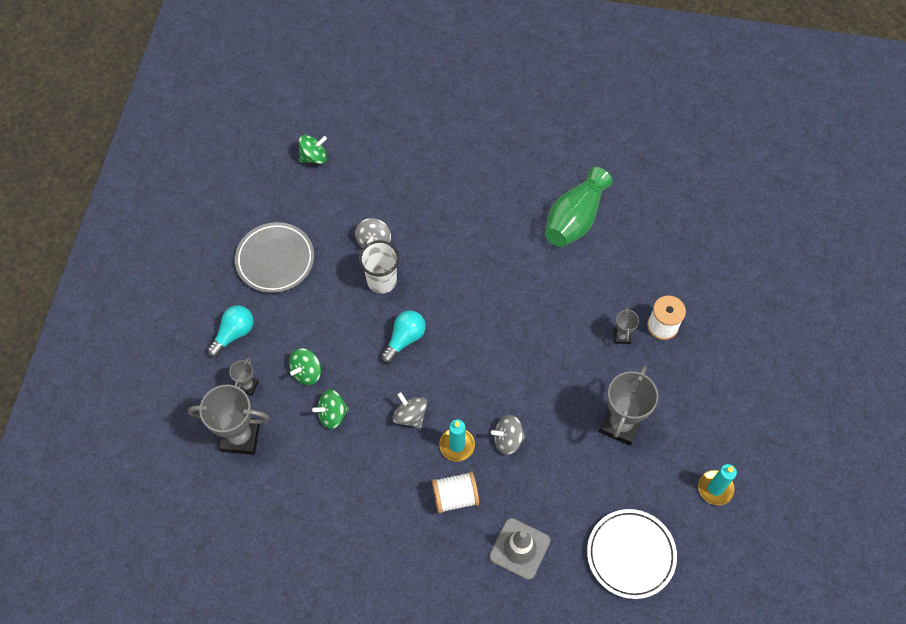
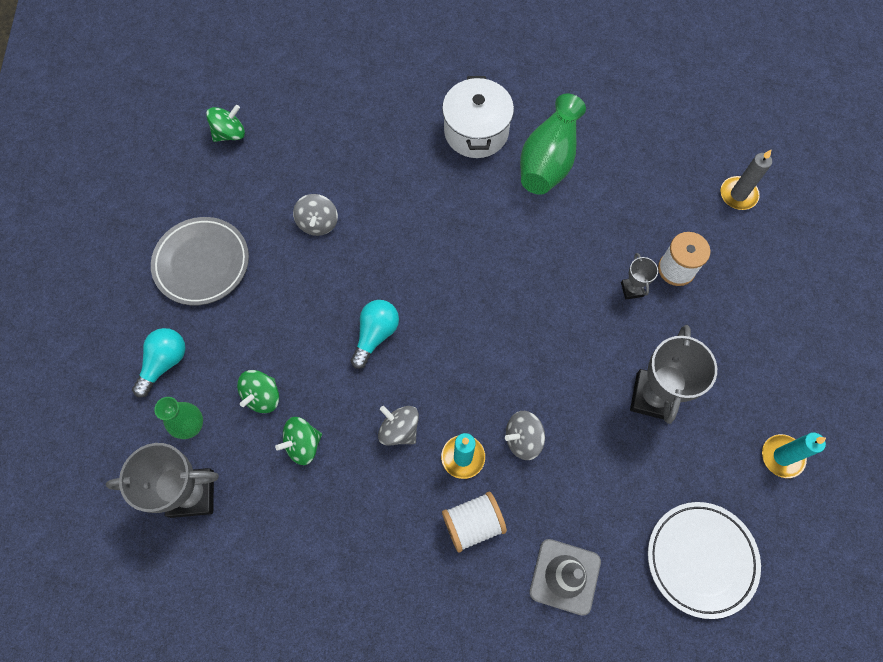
camera: 10 degrees left, 5 degrees up
(248, 386) = (192, 426): grey trophy -> green vase
(382, 281) = (335, 268): white cup -> none
(518, 186) = (476, 131): none -> white pot
(729, 273) = (738, 194): none -> grey candle

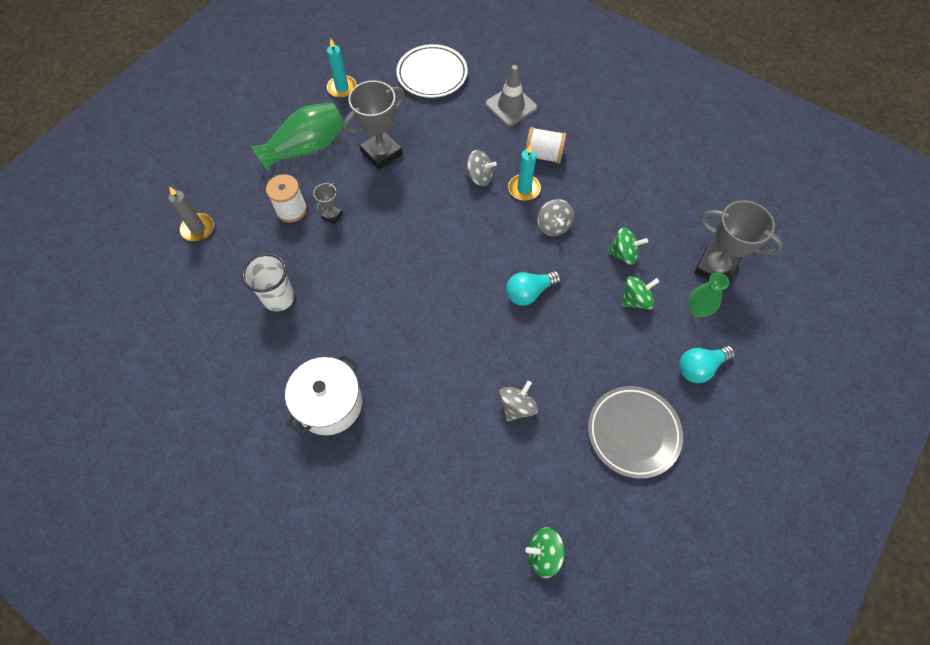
camera: 145 degrees left, 5 degrees down
(548, 160) = (297, 340): green vase -> green vase (306, 148)
(600, 183) = (279, 298): none -> white cup

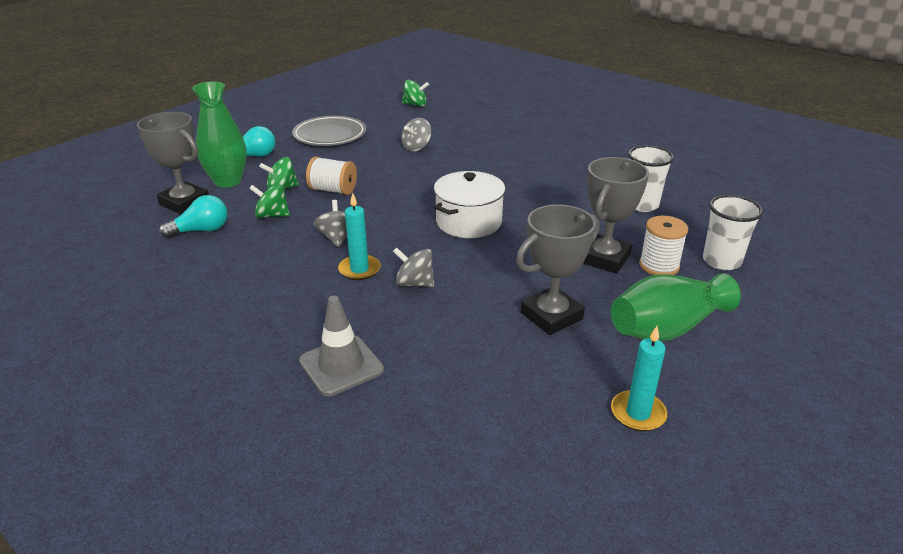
camera: 175 degrees left, 30 degrees down
(198, 229) = (768, 256): grey candle -> none
(239, 219) = (721, 261): none -> white cup
(329, 404) = (572, 154): white pot -> white pot (469, 222)
(332, 215) = (604, 258): grey trophy -> grey trophy, size x2.05
(432, 74) = (470, 428): white plate -> none
(529, 292) = (384, 197): turquoise light bulb -> turquoise light bulb (201, 230)
(543, 155) = (318, 301): white spool -> white spool (333, 190)
(697, 310) = (227, 181): green vase -> green vase, size x1.66

